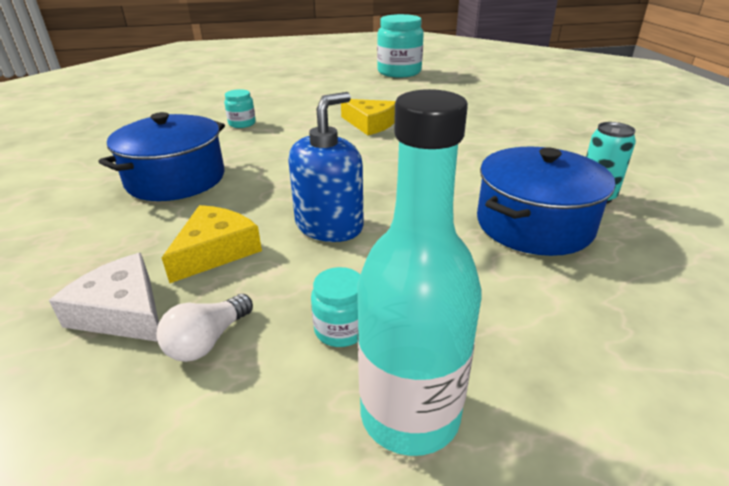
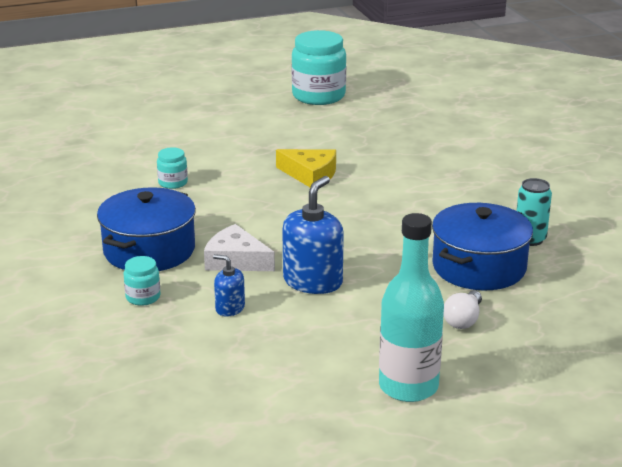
camera: 10 degrees left, 5 degrees down
(123, 312) = (189, 354): white cheese -> white cheese (236, 260)
(208, 341) = (263, 364): white light bulb -> white light bulb (463, 320)
(215, 251) = (230, 308): yellow cheese -> blue soap dispenser
(341, 329) = (351, 350): turquoise jar -> turquoise jar (143, 297)

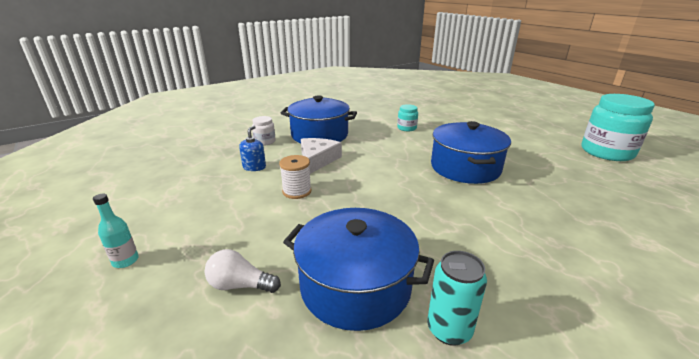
camera: 75 degrees right, 0 degrees up
(143, 297) = (265, 141): turquoise jar -> white jar
(310, 175) = (465, 167): yellow cheese -> blue pot
(313, 281) = (297, 191): blue soap dispenser -> white spool
(408, 386) = (125, 261): turquoise bottle -> turquoise bottle, size x0.43

